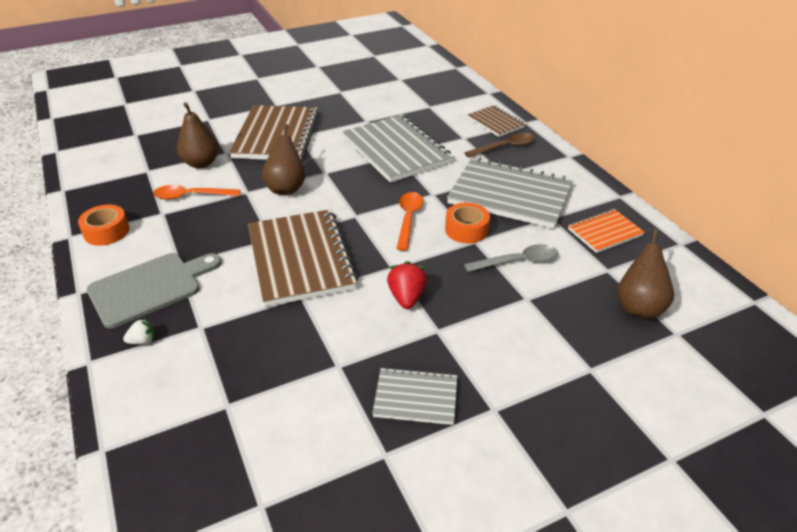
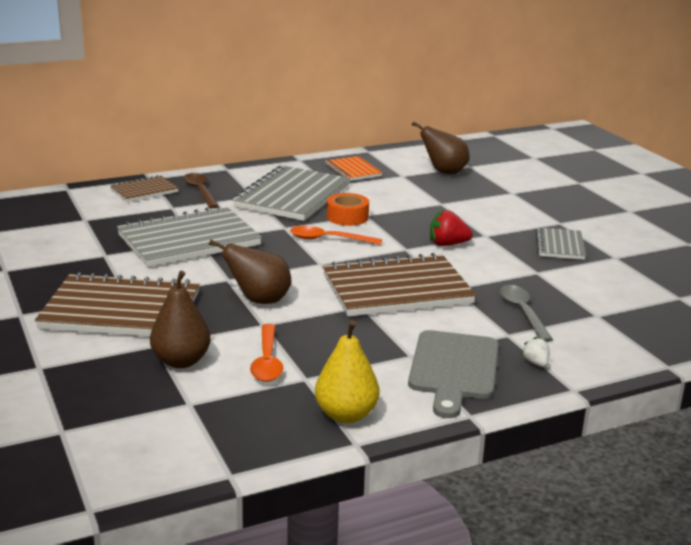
camera: 90 degrees left, 15 degrees down
(106, 232) = (346, 415): orange tape -> yellow pear
(150, 287) = (454, 369): grey cutting board -> grey cutting board turned 135 degrees counterclockwise
(518, 261) = (394, 202): grey spoon -> grey spoon (522, 312)

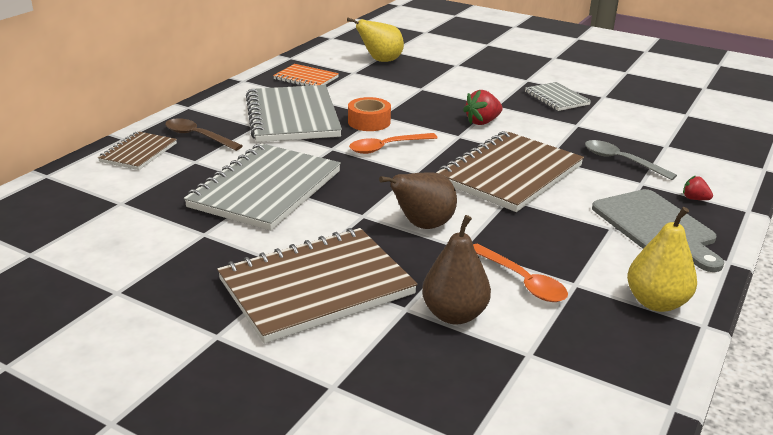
camera: 35 degrees left, 5 degrees up
(444, 172) = (380, 60): brown pear -> yellow pear
(536, 363) = (694, 199): white strawberry -> red strawberry

